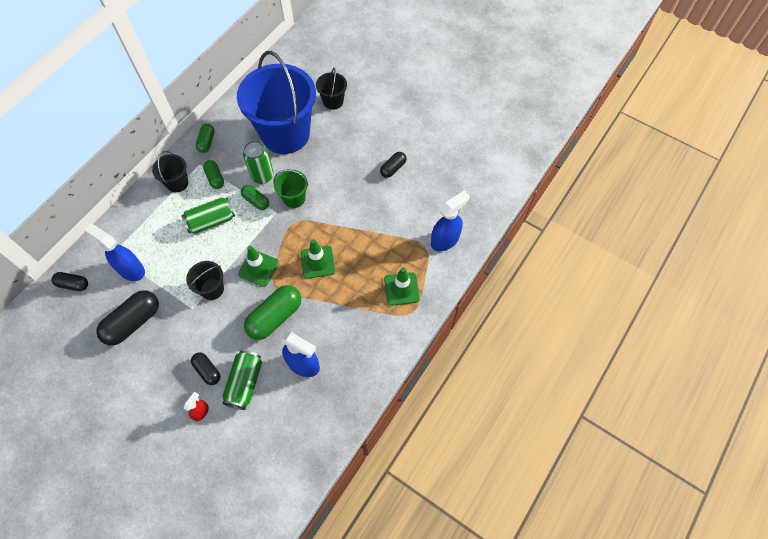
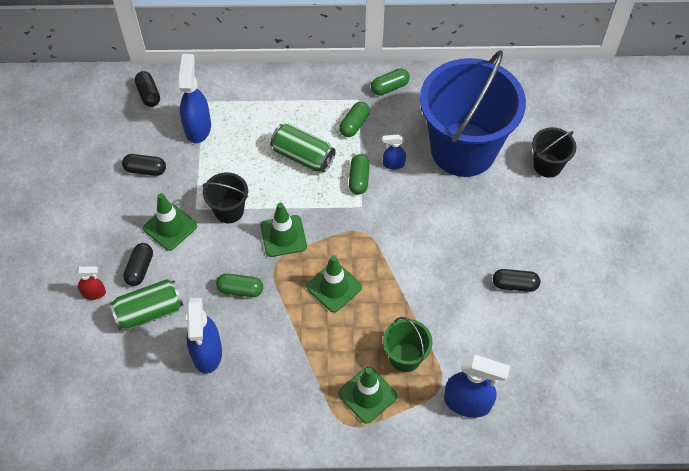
camera: 55 degrees right, 5 degrees down
(133, 322) = (145, 170): black capsule -> black capsule, size x0.56
(177, 183) = (321, 97): black bucket -> none
(192, 333) = (170, 227): none -> green traffic cone
(262, 176) = (393, 164): green can -> blue spray bottle
(275, 317) = (240, 289): green capsule -> green capsule, size x0.56
(294, 198) = (391, 212): green bucket -> green bucket (405, 357)

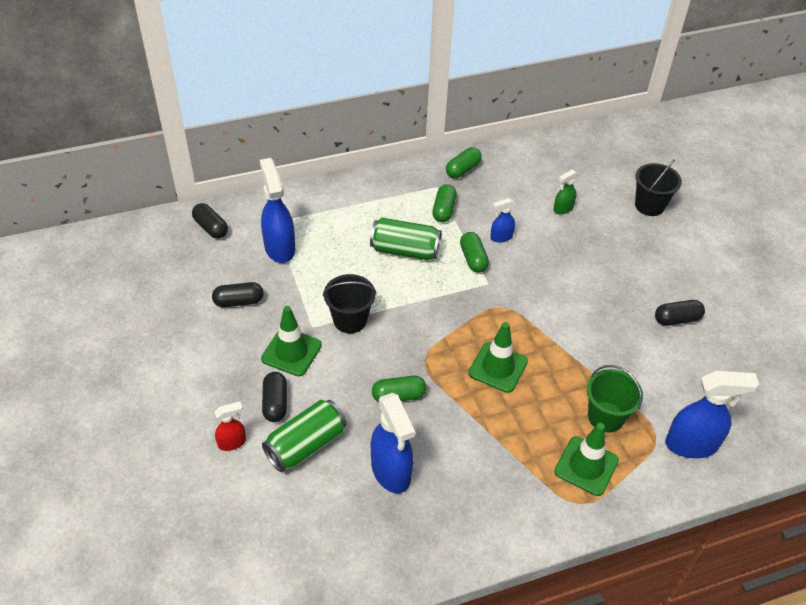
camera: 20 degrees left, 10 degrees down
(283, 236) = (420, 331): green traffic cone -> none
(463, 149) = (563, 209): blue bucket -> green spray bottle

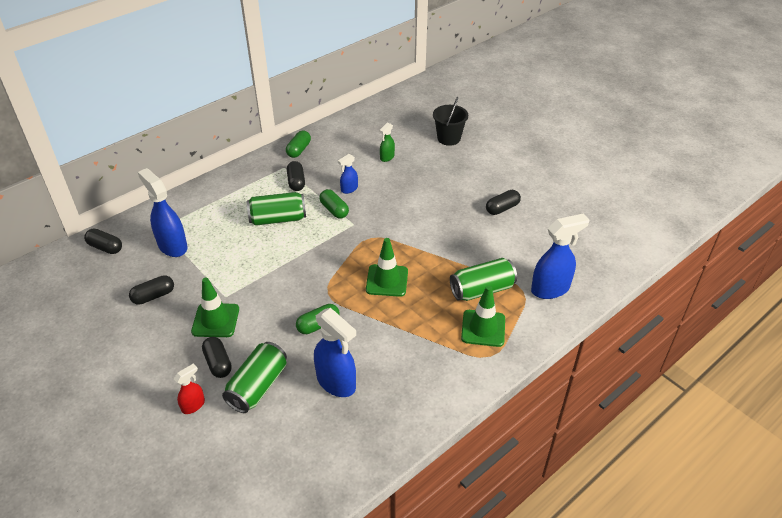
camera: 20 degrees left, 5 degrees down
(350, 320) = (255, 282): black bucket -> none
(444, 210) = (296, 182): green capsule -> black capsule
(605, 417) = (482, 290): green bucket -> green can

